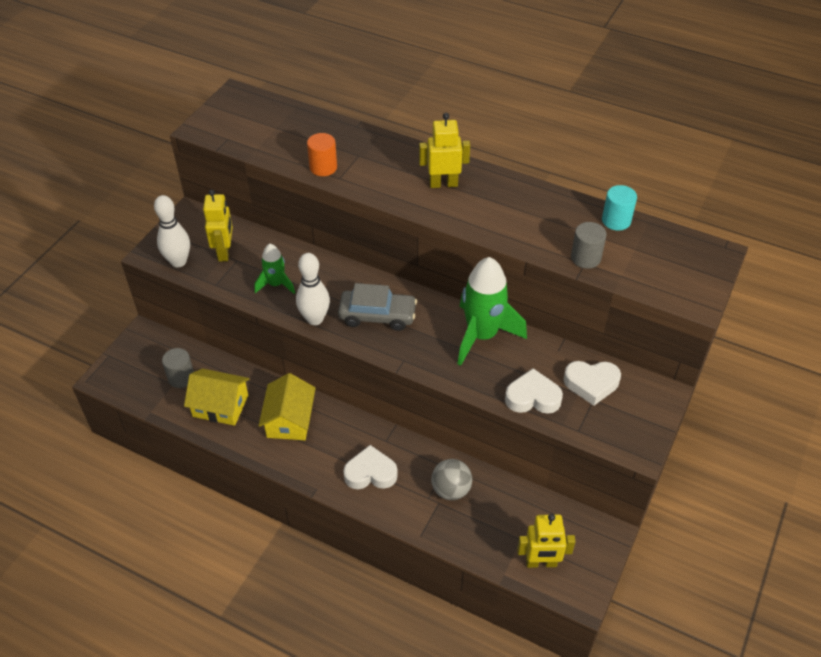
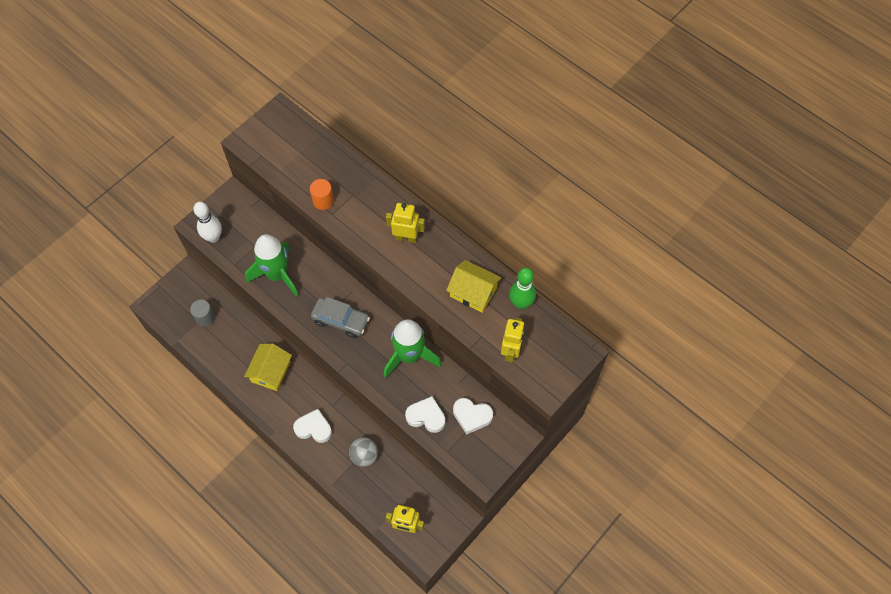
camera: 15 degrees right, 15 degrees up
(220, 406) = (226, 348): yellow house -> yellow house (473, 292)
(224, 252) = (248, 236): yellow robot -> yellow robot (511, 351)
(276, 284) = (277, 275): green rocket -> green rocket, size x1.86
(315, 319) = (296, 312): white bowling pin -> none
(585, 258) = (484, 332): grey cylinder -> none
(616, 220) = (521, 303): turquoise cylinder -> green bowling pin

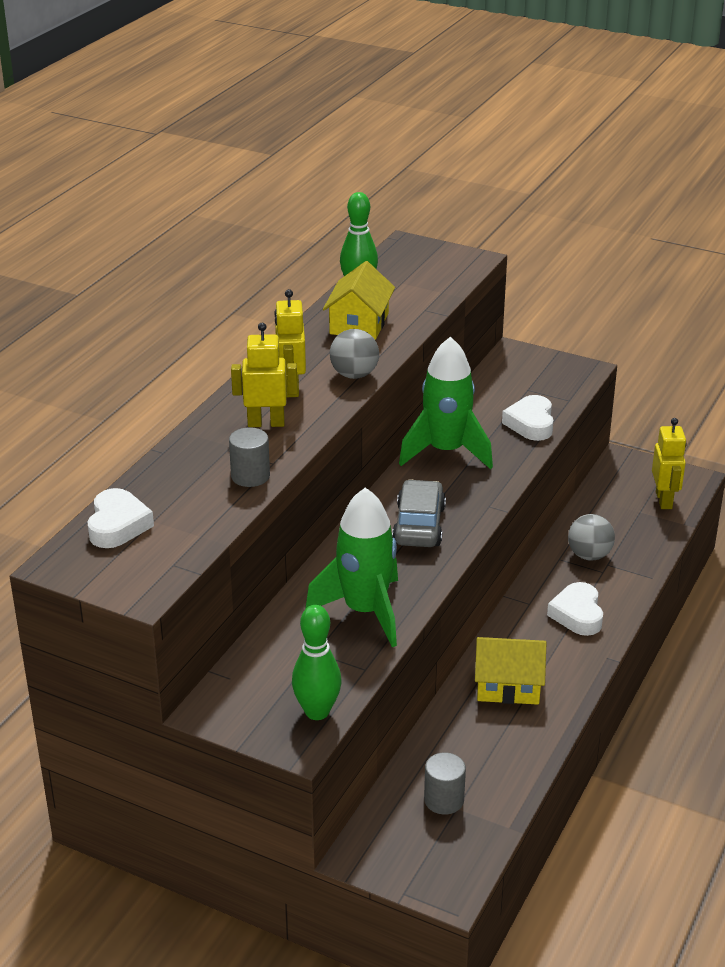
camera: 105 degrees left, 30 degrees down
(213, 237) = (317, 712): white bowling pin -> green bowling pin
(323, 201) = (250, 476): orange cylinder -> grey cylinder
(410, 274) = (354, 375): none -> grey ball
(472, 416) = (507, 389): white heart -> white heart (118, 525)
(511, 351) = (434, 287): yellow robot -> yellow robot (266, 423)

